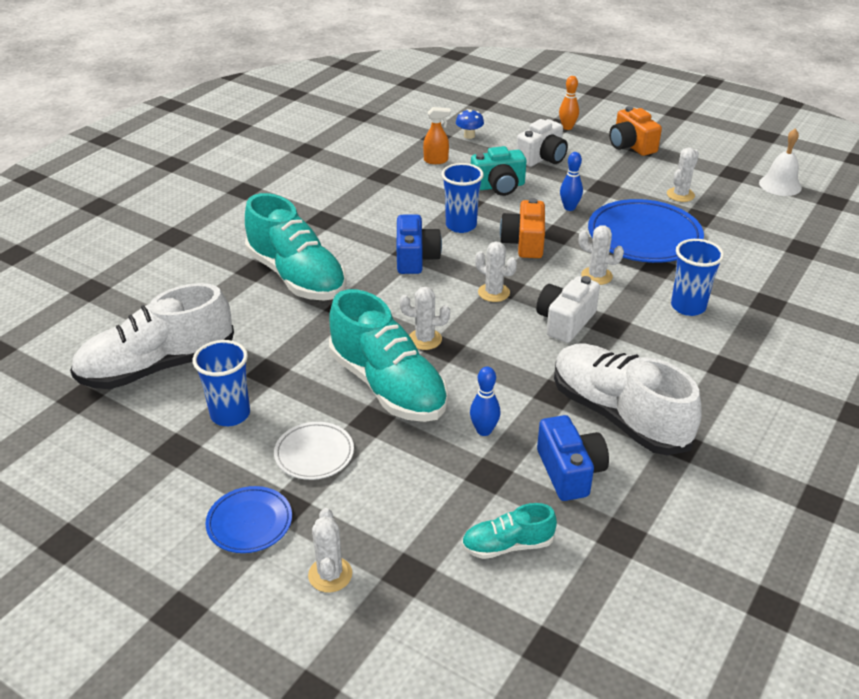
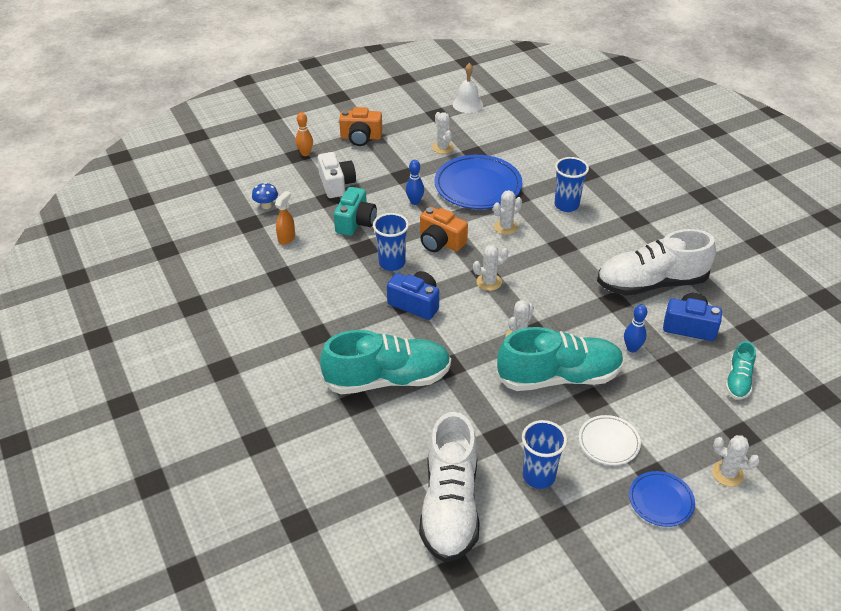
camera: 60 degrees left, 5 degrees up
(565, 321) = (545, 263): white camera -> none

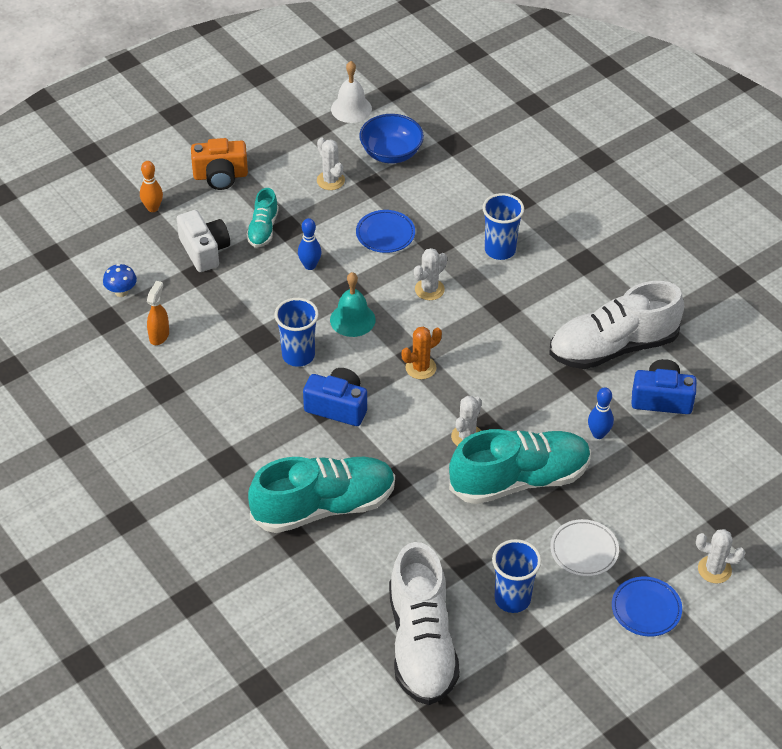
camera: 10 degrees left, 5 degrees up
(355, 222) = (241, 303): turquoise camera -> none
(440, 242) = (352, 319): orange camera -> turquoise bell
(478, 186) = (385, 234): blue plate -> blue plate, size x0.53
(489, 282) = (420, 368): white cactus -> orange cactus
(492, 134) = (391, 153): none -> blue bowl
(738, 380) = (720, 459): turquoise shoe -> turquoise shoe (263, 229)

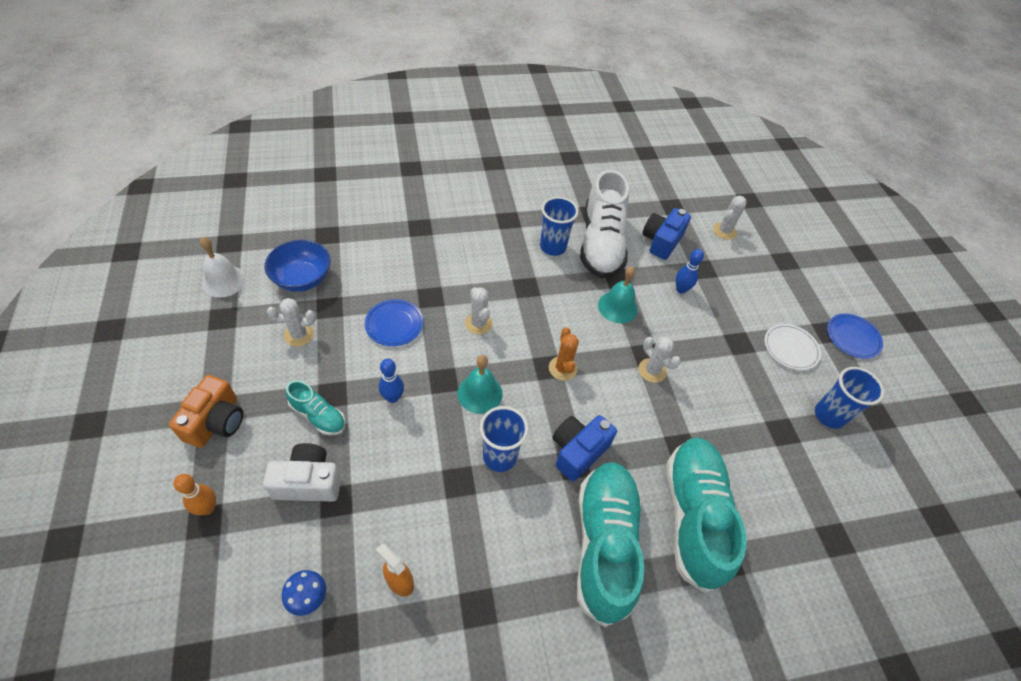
camera: 70 degrees left, 5 degrees up
(421, 644) = (866, 503): white shoe -> none
(500, 250) = (464, 260): blue cup -> blue cup (552, 247)
(519, 480) = (709, 356): turquoise shoe -> turquoise shoe (604, 544)
(531, 387) = (617, 307): none -> turquoise bell
(714, 569) = (824, 285): white cactus -> white cactus (724, 231)

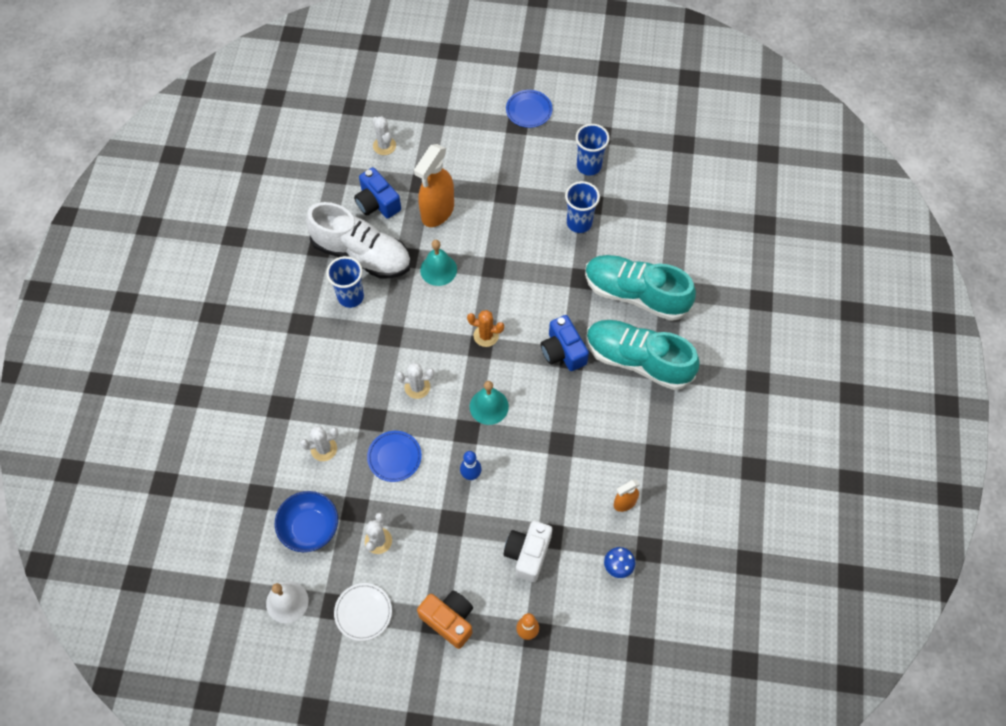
camera: 65 degrees left, 10 degrees up
(318, 416) = (469, 537): turquoise shoe -> none
(499, 457) = (550, 408): blue cup -> blue cup (579, 223)
(652, 370) = (510, 270): white cactus -> white cactus (324, 449)
(681, 289) = (437, 212): blue bowling pin -> orange spray bottle
(790, 348) = (523, 160): white plate -> white plate (363, 612)

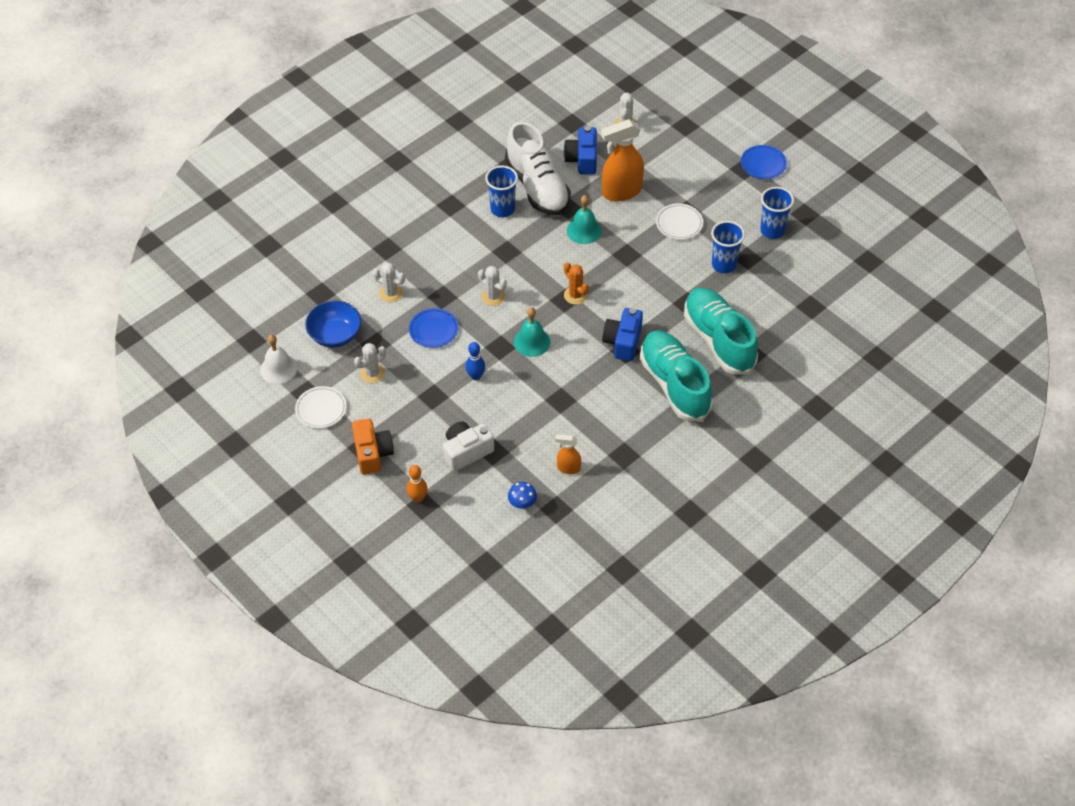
camera: 40 degrees right, 10 degrees down
(510, 209) = (679, 223): none -> white plate

